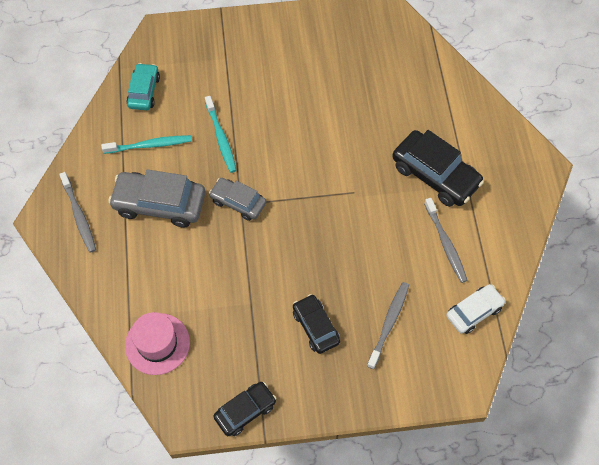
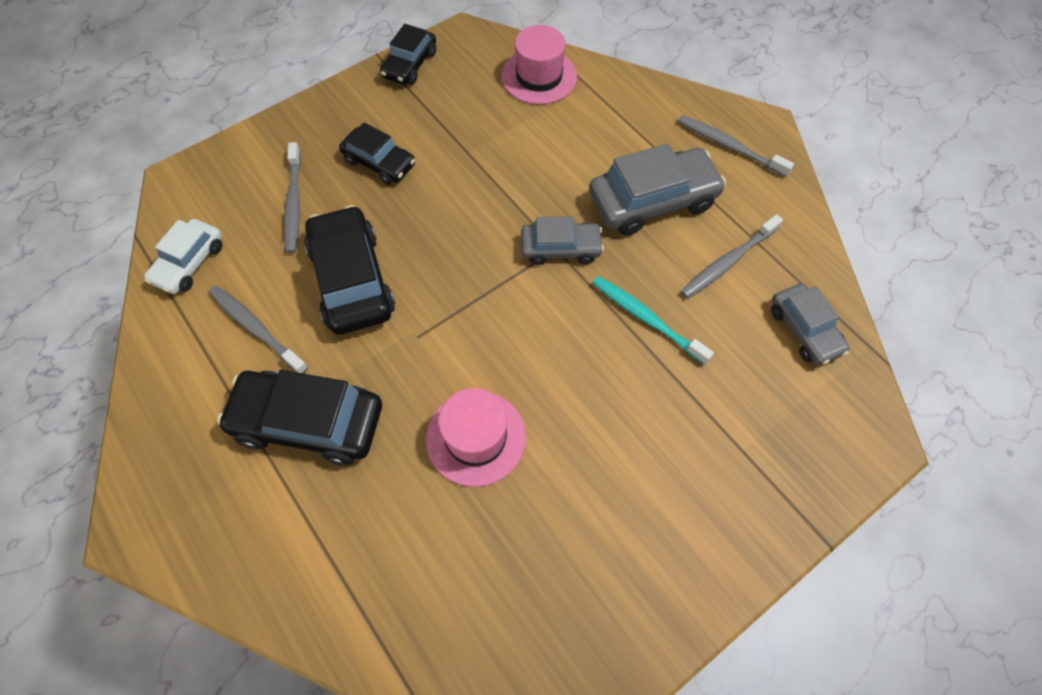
camera: 150 degrees right, 0 degrees up
(144, 91) = (804, 330): turquoise car -> grey car
(150, 145) = (727, 262): turquoise toothbrush -> grey toothbrush
(351, 125) = (476, 438): none -> pink hat
(375, 246) = (352, 280): none -> black car

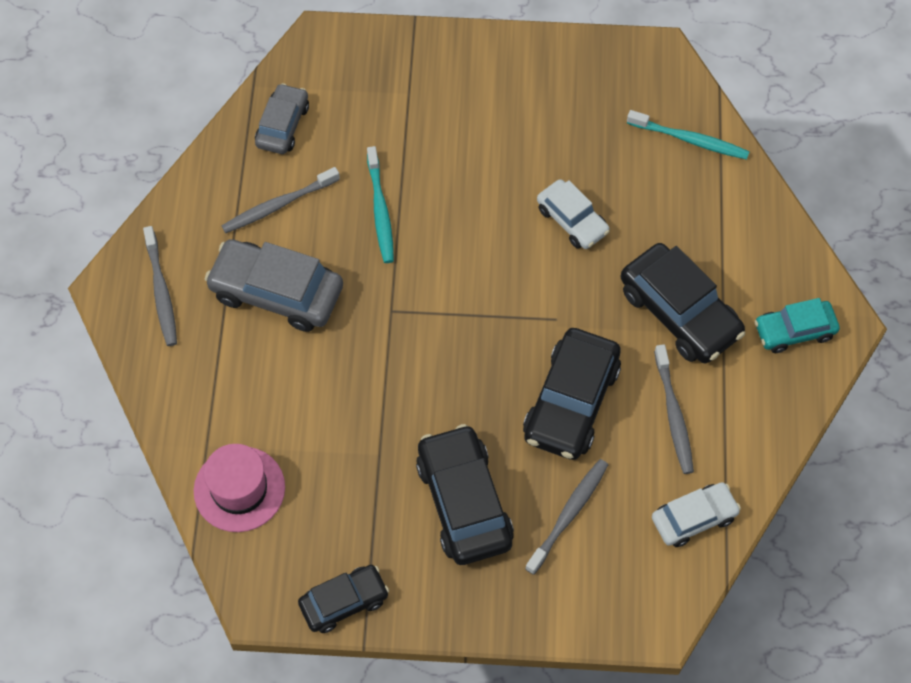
camera: 140 degrees left, 0 degrees up
(181, 486) = (794, 331): none -> turquoise car
(379, 163) = (464, 502): black car -> black car, size x1.64
(425, 632) = (690, 140): none -> turquoise toothbrush
(476, 438) = (572, 220): pink hat -> white car
(560, 248) = (388, 307): grey car -> none
(727, 262) = (278, 205): grey toothbrush -> grey toothbrush turned 150 degrees clockwise

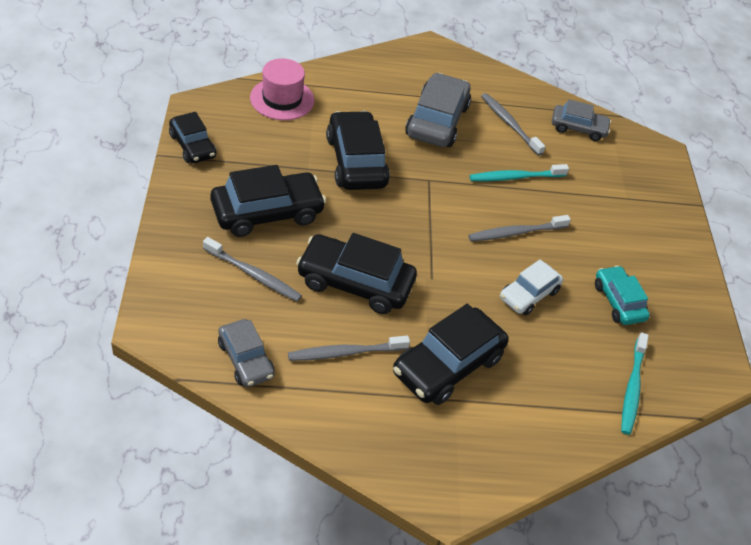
camera: 80 degrees right, 15 degrees down
(161, 292) = (430, 68): grey toothbrush -> grey toothbrush (515, 233)
(363, 395) = (356, 161): none -> black car
(694, 518) = (246, 359): white car -> grey car
(794, 331) = (437, 457): turquoise car -> turquoise car (618, 302)

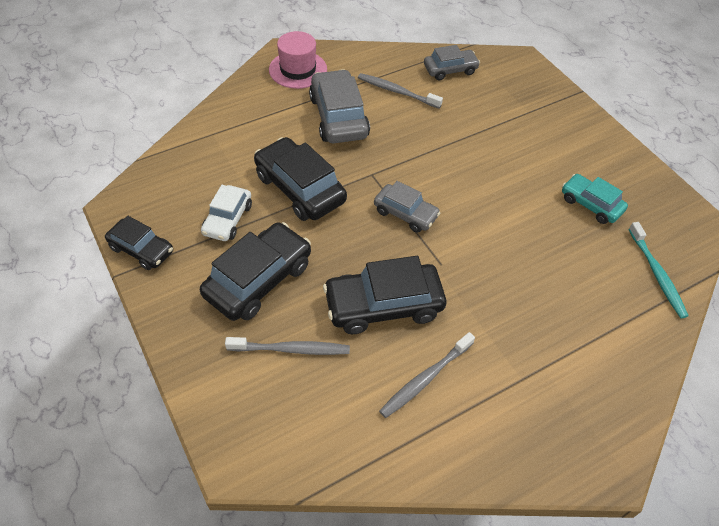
camera: 25 degrees left, 5 degrees up
(246, 359) = (346, 441): grey car -> grey car (405, 214)
(282, 99) = (192, 161): pink hat -> pink hat (298, 69)
(447, 365) = (513, 339): black car -> none
(515, 177) = (436, 137): turquoise toothbrush -> none
(515, 233) = (473, 186): grey toothbrush -> none
(528, 294) = (524, 236): white car -> white car (228, 219)

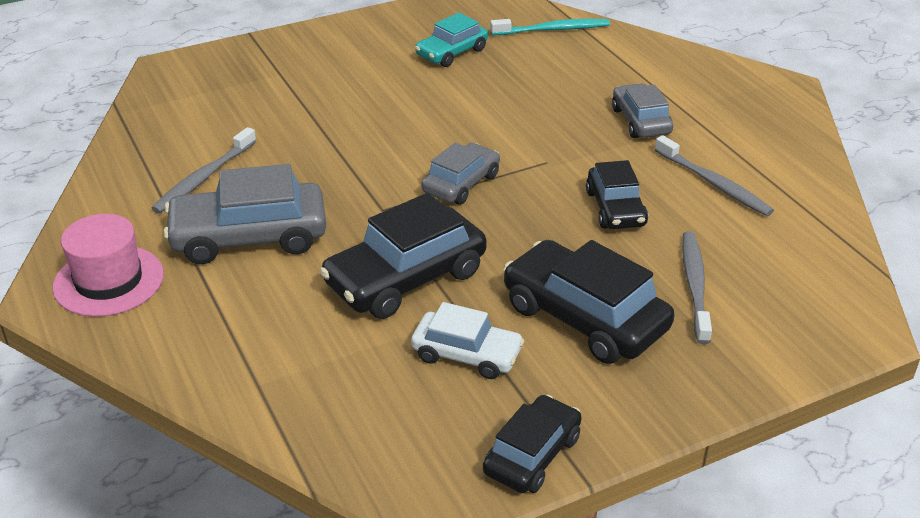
camera: 85 degrees left, 15 degrees down
(383, 305) = (615, 208): black car -> black car, size x0.61
(450, 70) = (169, 127): grey car -> grey car (641, 121)

